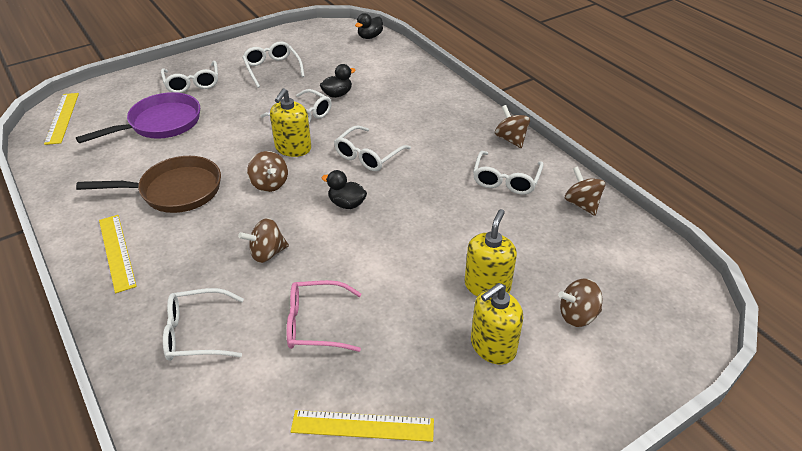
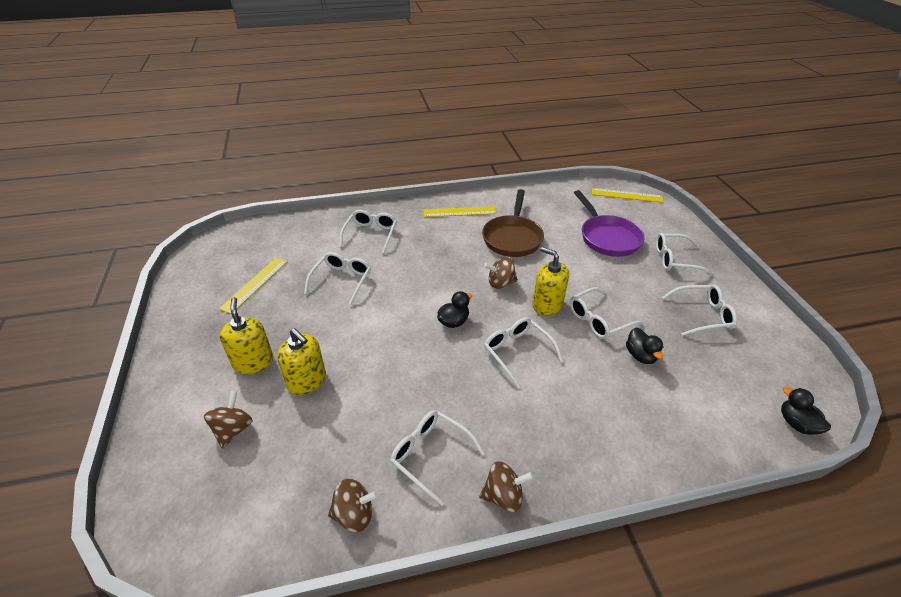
camera: 110 degrees right, 0 degrees up
(267, 253) = (420, 270): brown spinning top -> none
(315, 324) = (342, 280): pink glasses -> white glasses

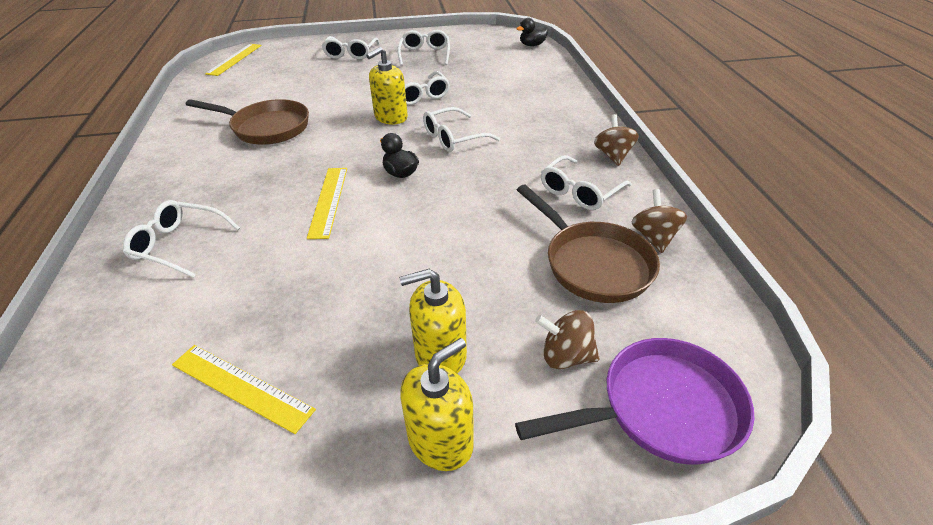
camera: 85 degrees left, 0 degrees up
(307, 381) = (481, 289): yellow soap dispenser -> yellow soap dispenser (440, 441)
(324, 456) = (593, 263): none -> brown pan
(342, 280) = (283, 270): white glasses -> none
(459, 212) = (181, 162): yellow ruler -> yellow ruler (328, 201)
(500, 283) = (346, 140): brown spinning top -> none
(607, 237) = (301, 77): purple pan -> purple pan (661, 409)
(640, 355) = (466, 83): black duck -> none

